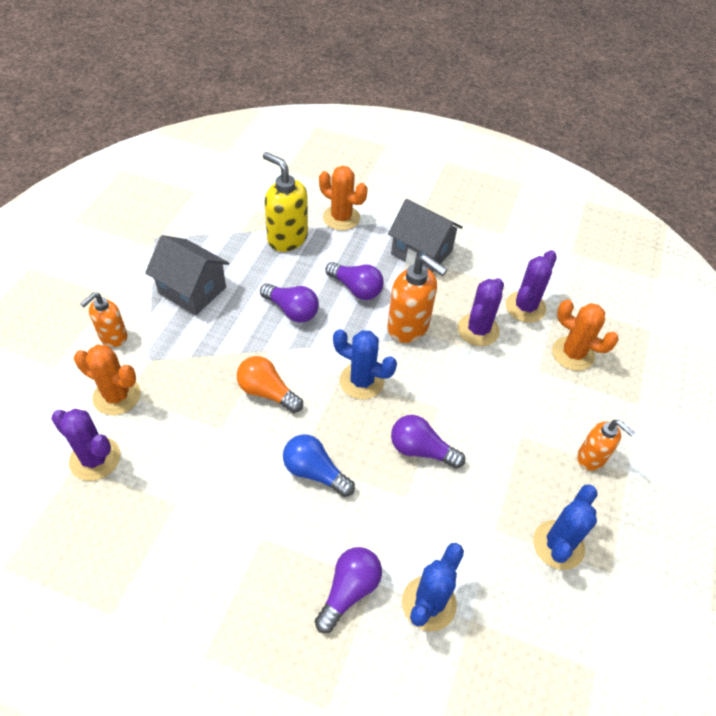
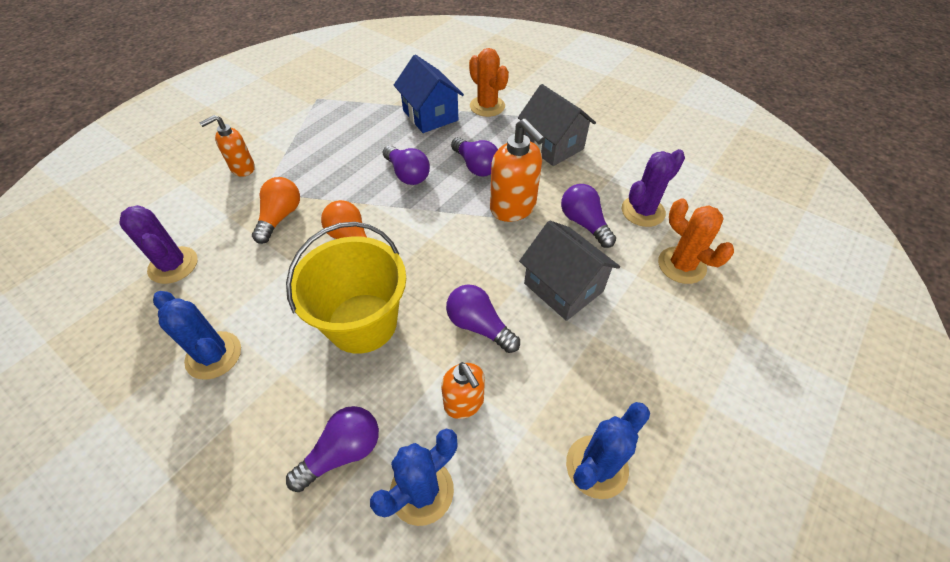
camera: 20 degrees right, 0 degrees up
(117, 396) = (220, 216): orange cactus -> none
(182, 383) = (280, 217): none -> orange light bulb
(192, 290) = (327, 143): grey house -> grey house (563, 287)
(287, 238) = (430, 115): yellow soap dispenser -> blue house
(315, 472) = (362, 323): blue light bulb -> yellow bucket
(361, 381) = (446, 248): blue cactus -> blue cactus (213, 355)
(478, 330) = (584, 223): purple cactus -> purple light bulb
(591, 458) = (669, 378): orange soap dispenser -> orange soap dispenser (464, 403)

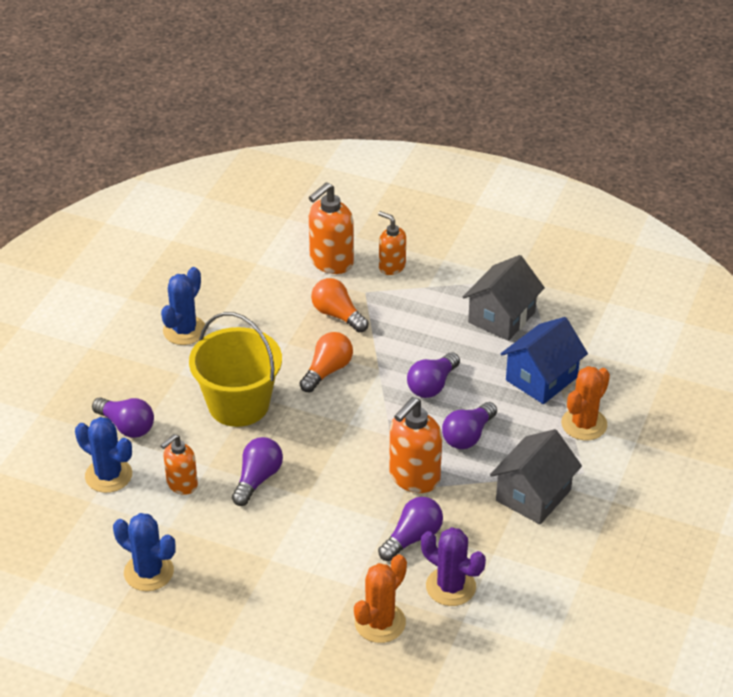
camera: 75 degrees right, 10 degrees down
(173, 265) = (261, 272): purple cactus -> none
(203, 207) = (331, 262): none -> orange soap dispenser
(280, 217) = (337, 315): orange light bulb -> orange light bulb turned 135 degrees counterclockwise
(563, 287) = (319, 531): grey house -> grey house (501, 317)

